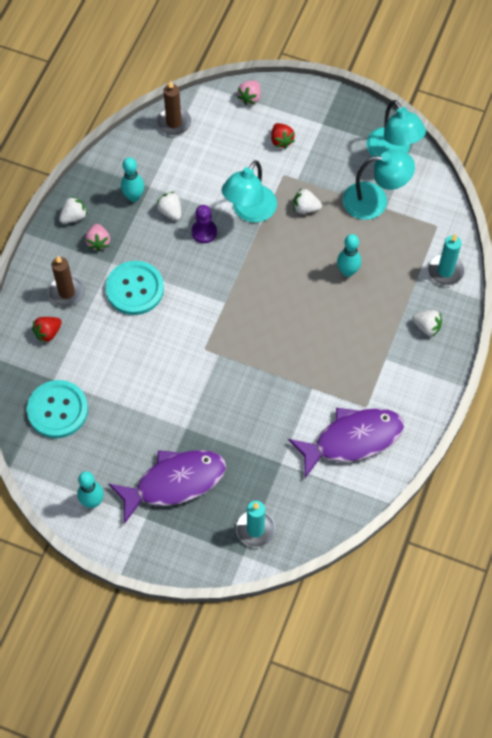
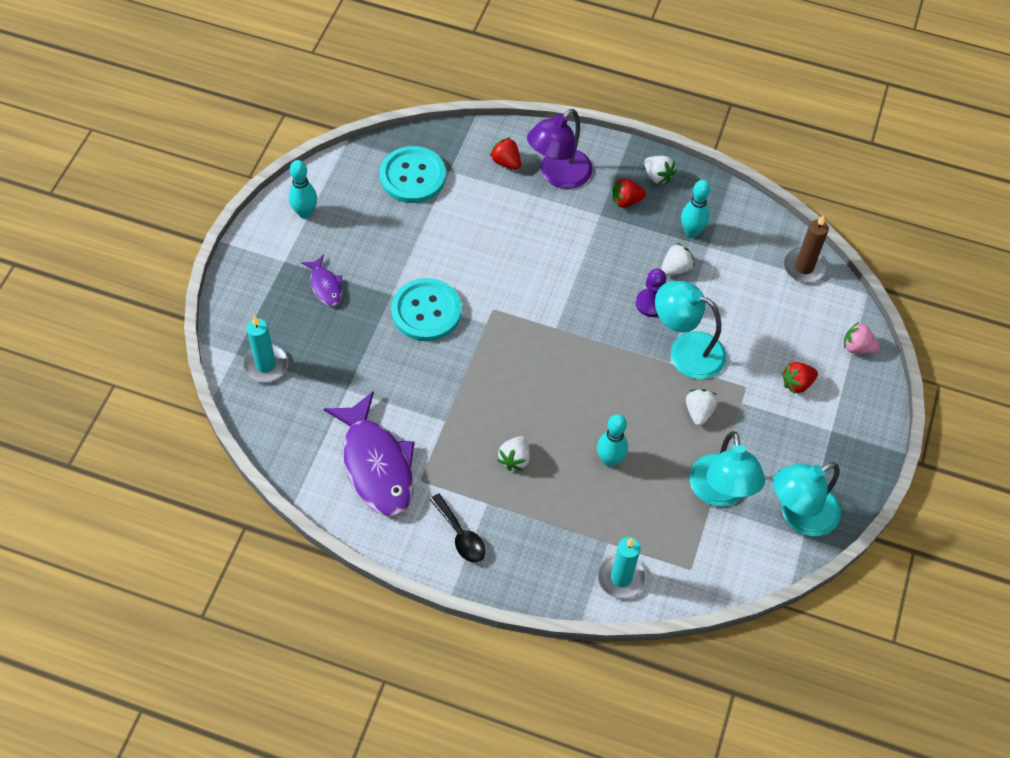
camera: 85 degrees right, 5 degrees down
(66, 292) = (558, 175): brown candle -> purple lamp
(98, 242) = (626, 201): pink strawberry -> red strawberry
(135, 289) = (567, 238): turquoise button -> turquoise button (426, 311)
(174, 482) = (325, 286): purple fish -> purple fish, size x0.48
(414, 378) = (460, 535): none -> black spoon
(427, 327) = (535, 552): white strawberry -> white strawberry (514, 459)

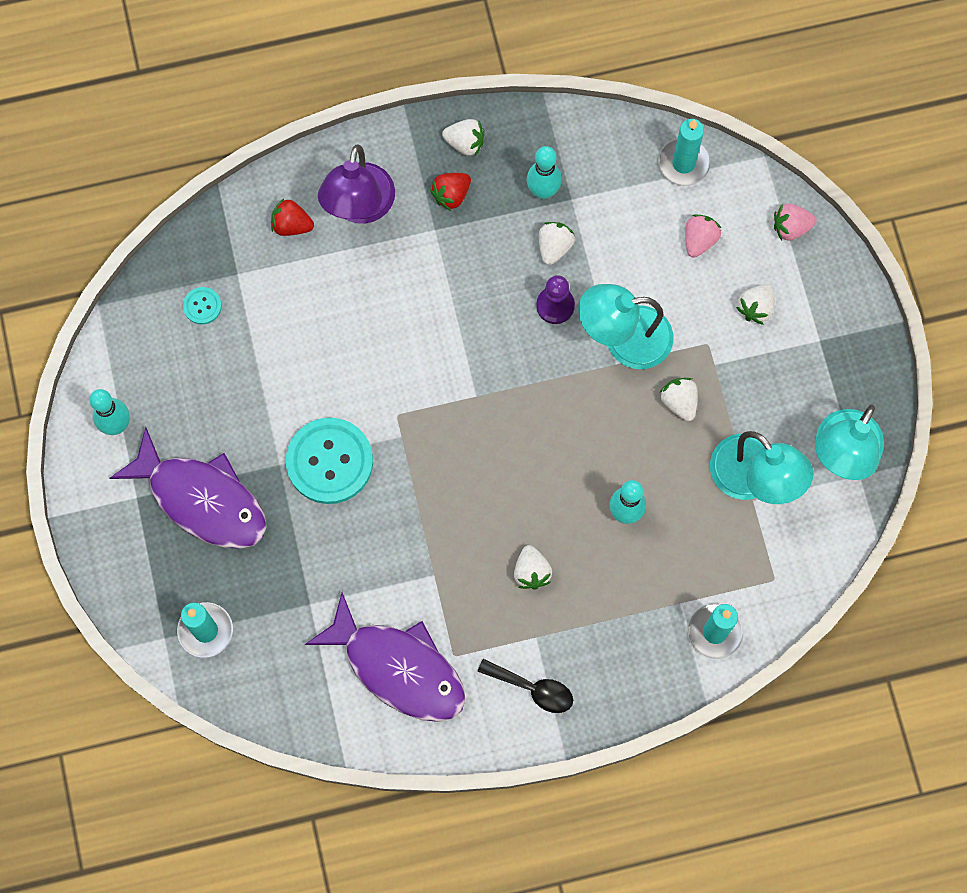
camera: 30 degrees left, 15 degrees up
(325, 286) = (202, 499): purple fish -> purple fish, size x2.09
(413, 176) = (202, 306): turquoise button -> turquoise button, size x0.45
(783, 319) = (699, 240): none -> pink strawberry
(797, 383) = (756, 308): red strawberry -> white strawberry
(804, 267) = (683, 163): brown candle -> turquoise candle

